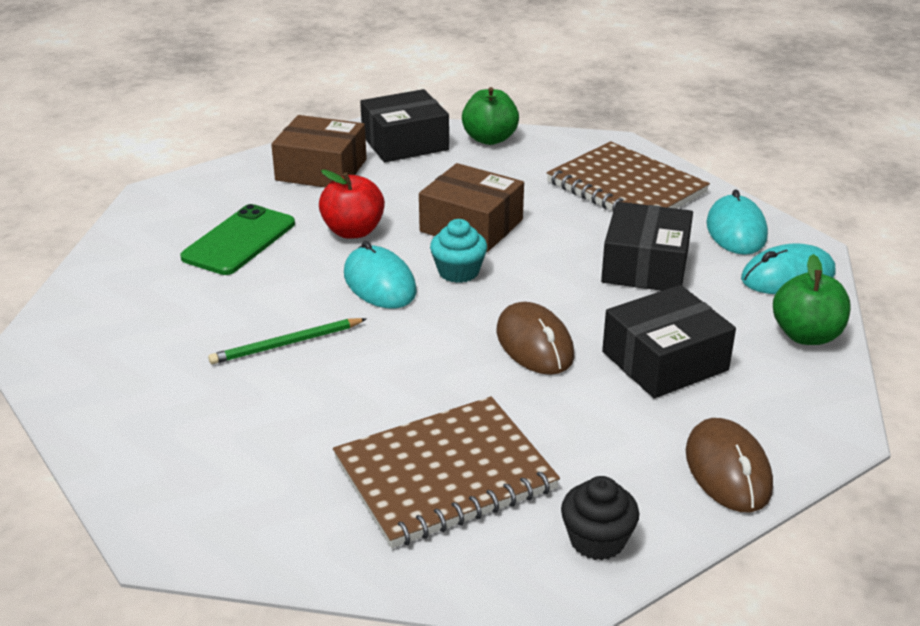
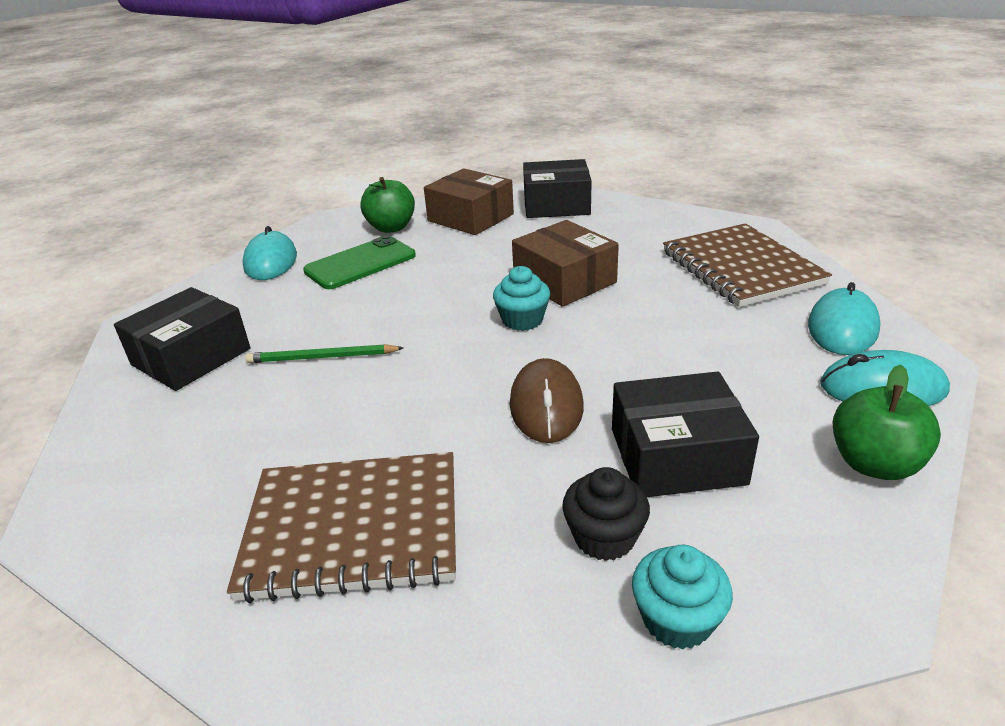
camera: 25 degrees right, 0 degrees up
(353, 231) = (457, 270): red apple -> none
(379, 283) = (444, 318): turquoise mouse -> turquoise mouse (271, 261)
(490, 139) = (633, 210): green apple -> green apple (391, 228)
(597, 540) = (454, 668): black cupcake -> black cupcake (604, 537)
(645, 266) = (716, 347): black box -> black box (191, 357)
(728, 470) = (677, 619): brown mouse -> turquoise cupcake

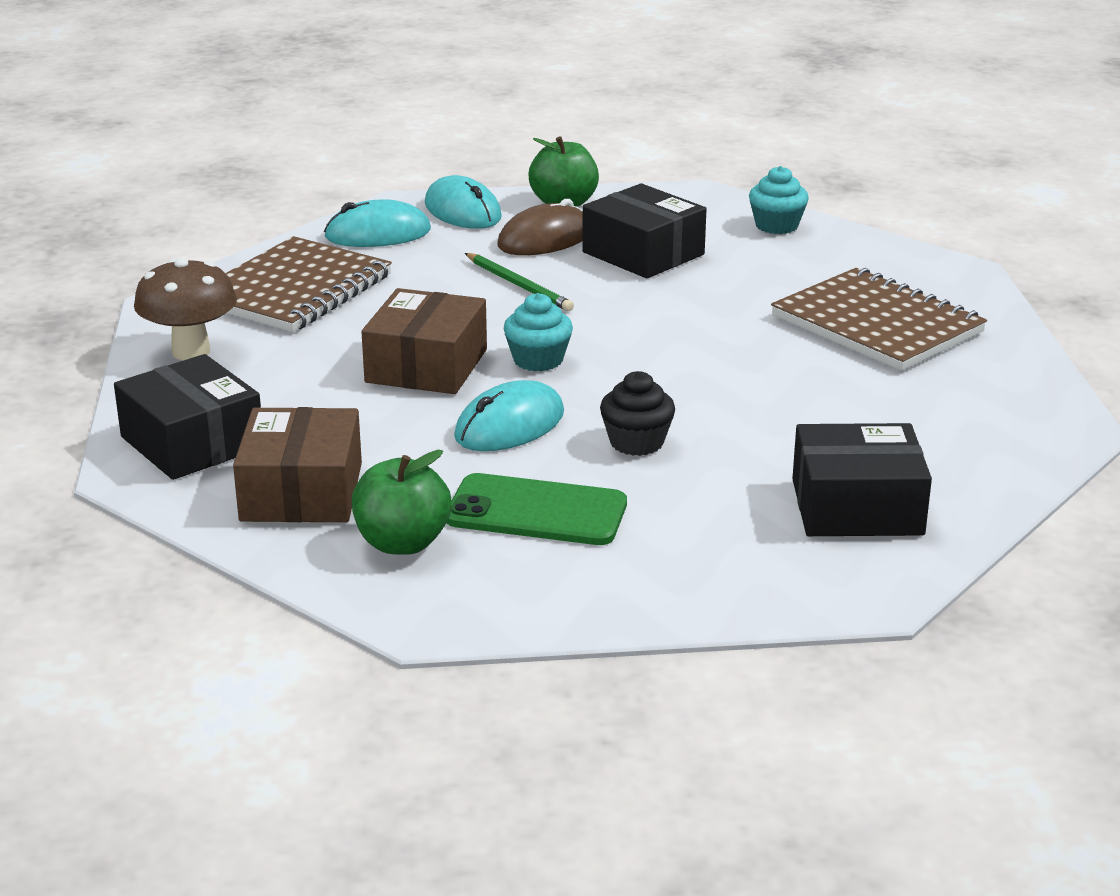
camera: 130 degrees left, 5 degrees down
(271, 261) = (617, 590): turquoise mouse -> turquoise mouse (509, 425)
(322, 357) = (743, 431): green pencil -> green pencil (519, 285)
(546, 405) = (653, 308): brown mouse -> brown mouse (544, 239)
(604, 537) = (752, 255): black cupcake -> black cupcake (636, 442)
(670, 222) = (191, 351): none -> brown mushroom

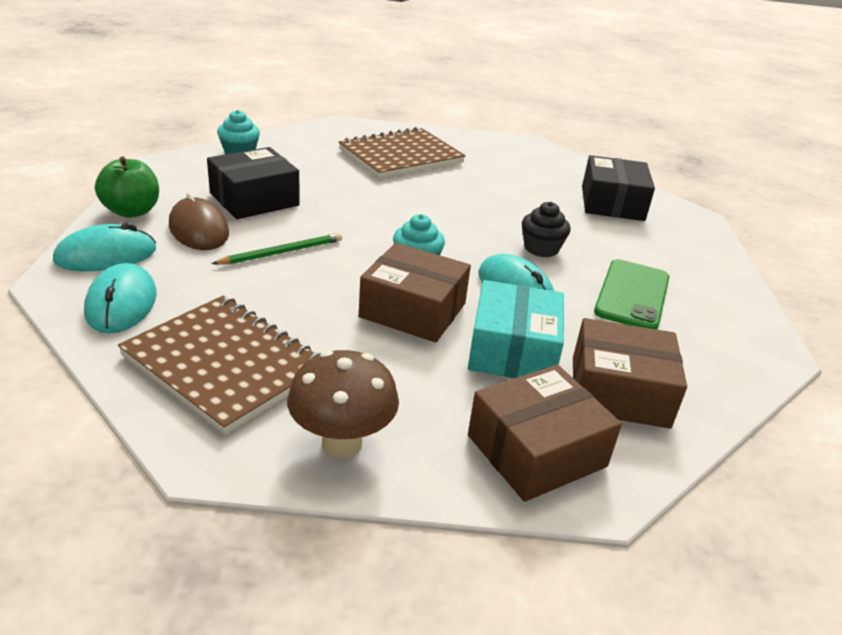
camera: 85 degrees left, 5 degrees up
(192, 442) = (536, 451): black box -> brown box
(365, 427) = (513, 350): none -> turquoise box
(402, 543) = (683, 352): green apple -> none

